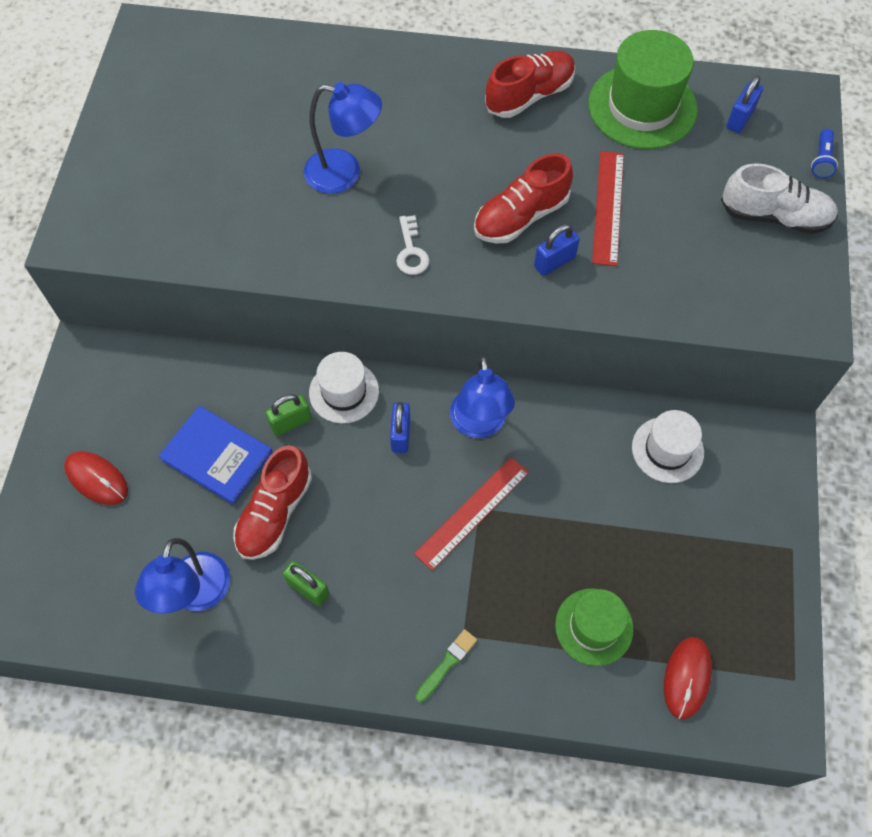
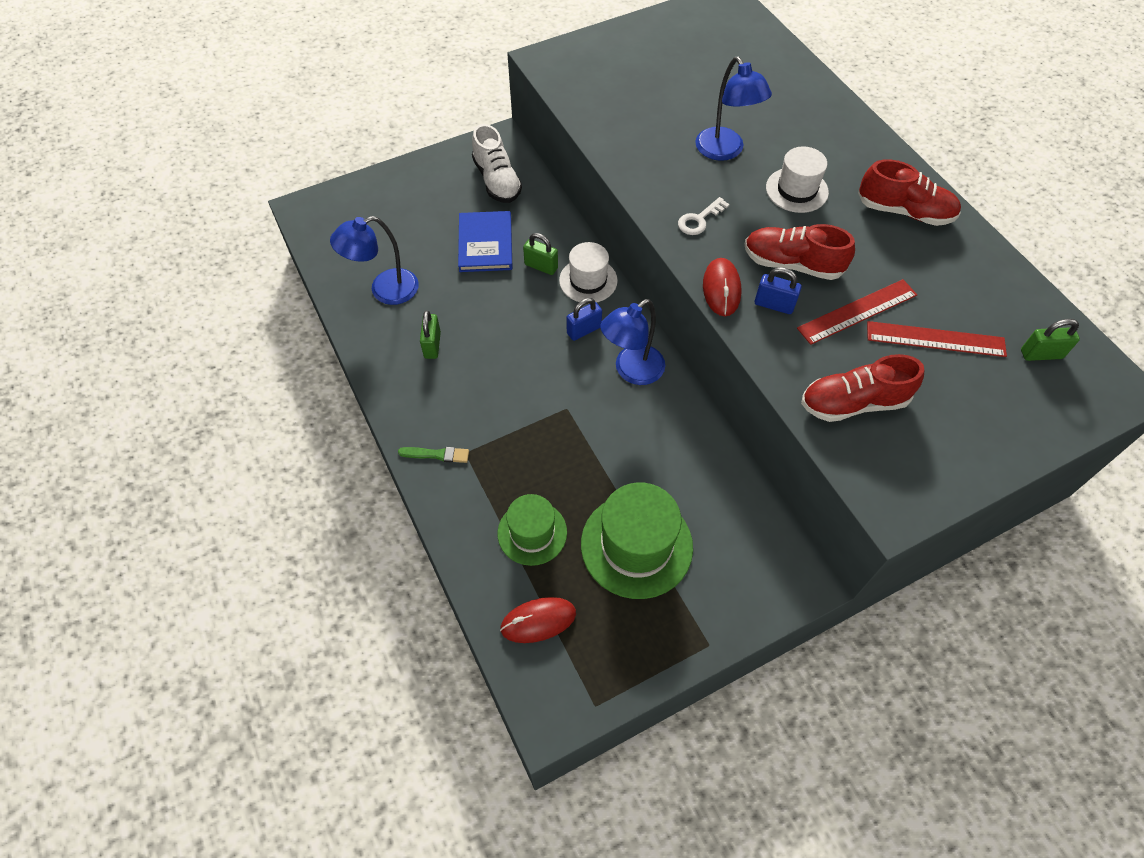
camera: 55 degrees right, 5 degrees down
(97, 479) = (423, 197): red mouse -> red mouse (721, 289)
(275, 512) = (471, 296): red shoe -> red shoe (853, 403)
(472, 512) = (560, 406): red ruler -> red ruler (935, 339)
(642, 107) = (975, 284): green hat -> green hat (636, 545)
(667, 450) = (718, 504): white hat -> white hat (796, 190)
(739, 119) = (1041, 354): blue padlock -> green padlock
(774, 216) = (971, 427): white shoe -> white shoe (497, 181)
(821, 160) = (1068, 434): blue flashlight -> none

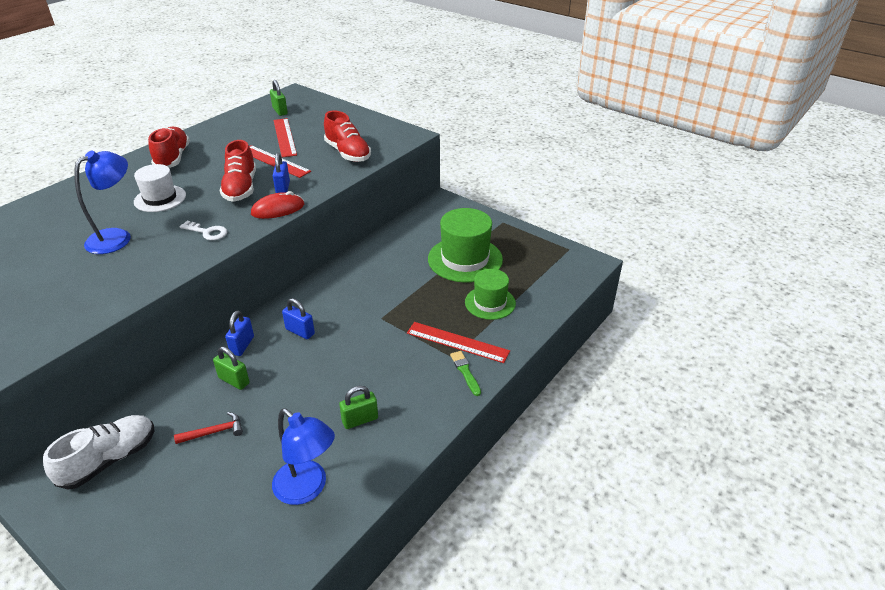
camera: 115 degrees left, 20 degrees down
(484, 466) = (457, 342): none -> red ruler
(485, 244) = (214, 432): blue book -> red hammer
(538, 621) = (543, 282): red mouse -> none
(541, 266) = (234, 380): green padlock -> green padlock turned 60 degrees counterclockwise
(588, 280) = (242, 345): white hat -> blue padlock
(631, 371) = (329, 296): blue lamp -> none

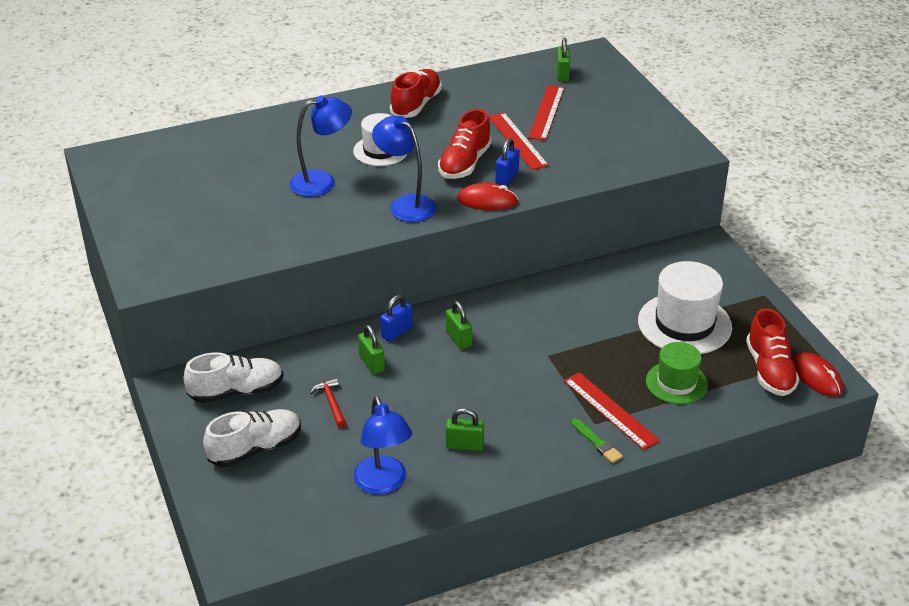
camera: 30 degrees right, 0 degrees up
(157, 510) = (255, 448): none -> white shoe
(207, 232) = (406, 204): white key -> blue lamp
(214, 432) = (331, 403): red hammer -> red hammer turned 120 degrees counterclockwise
(300, 331) = (458, 339): blue padlock -> green padlock
(348, 153) = (603, 154): red shoe -> red shoe (769, 370)
(465, 259) = (684, 324): green hat -> white hat
(465, 372) = (597, 442): green brush -> green brush turned 135 degrees clockwise
(578, 264) = (816, 377): none -> red mouse

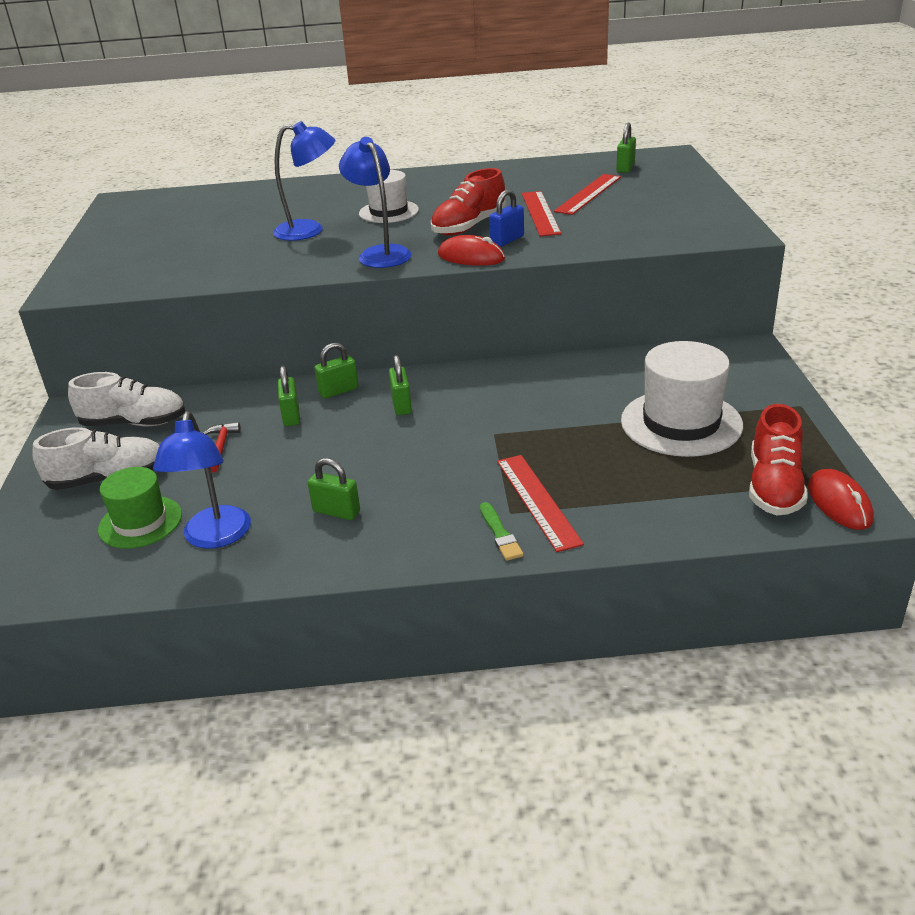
camera: 20 degrees right, 5 degrees down
(396, 332) = (338, 391): blue padlock -> green padlock
(416, 105) = (453, 181): red shoe -> none
(676, 383) = (639, 483): green hat -> green hat (140, 522)

